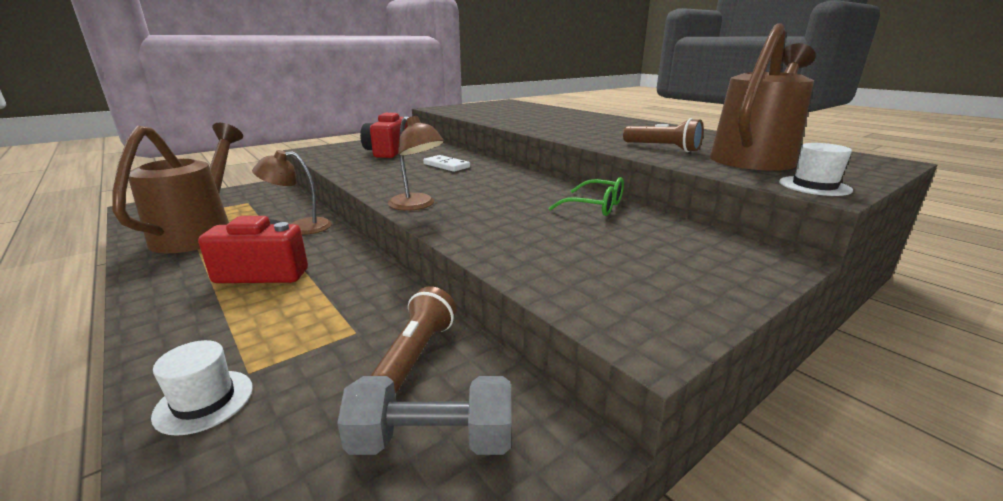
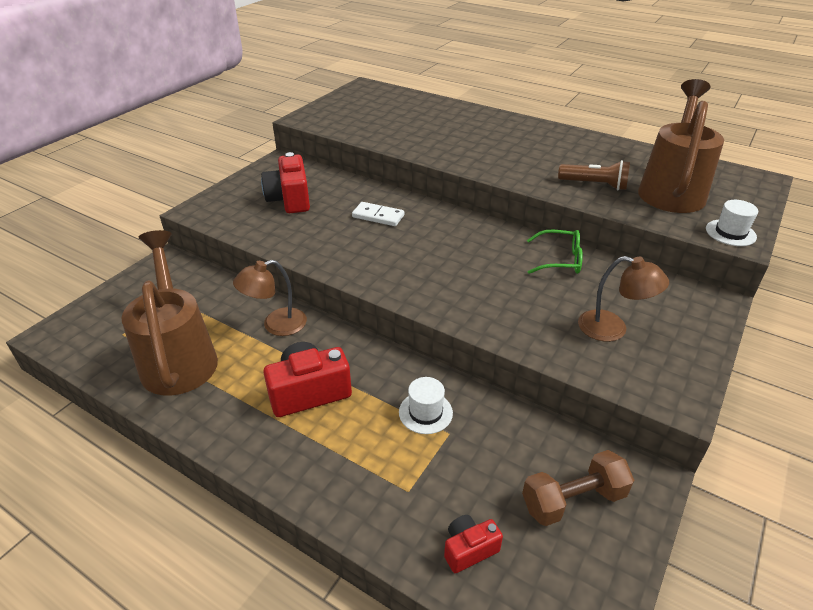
camera: 20 degrees left, 15 degrees up
(204, 401) = (404, 522): white hat -> white hat (425, 412)
(236, 456) = (469, 549): none -> red camera
(416, 354) = (509, 439): brown flashlight -> none
(417, 205) = (412, 291): brown lamp -> brown lamp (612, 329)
(432, 441) = (573, 500): grey dumbbell -> brown dumbbell

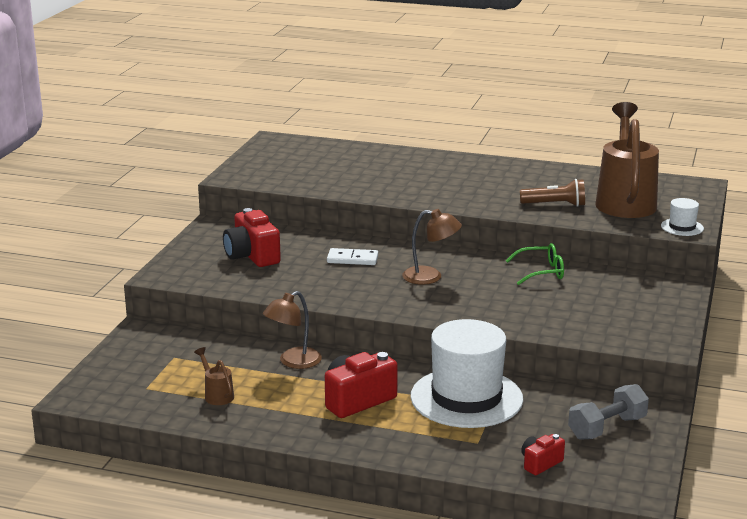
camera: 15 degrees left, 15 degrees down
(178, 356) = (216, 394): brown watering can -> brown watering can, size x0.40
(425, 412) = (466, 398): white hat -> white hat, size x2.34
(573, 500) = (607, 428): brown dumbbell -> grey dumbbell
(612, 329) = (604, 312): brown lamp -> brown lamp (430, 277)

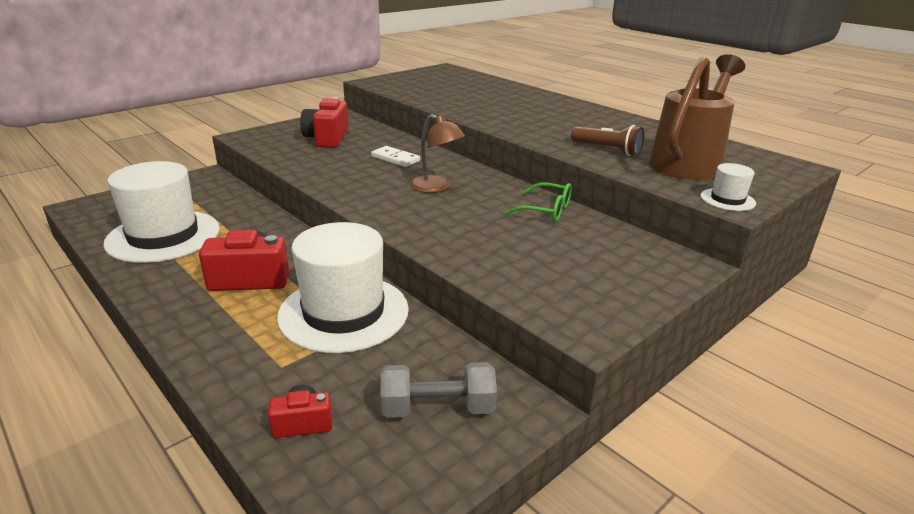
camera: 30 degrees right, 5 degrees up
(216, 394) = (163, 236): brown watering can -> white hat
(293, 362) = (260, 229): brown lamp -> none

